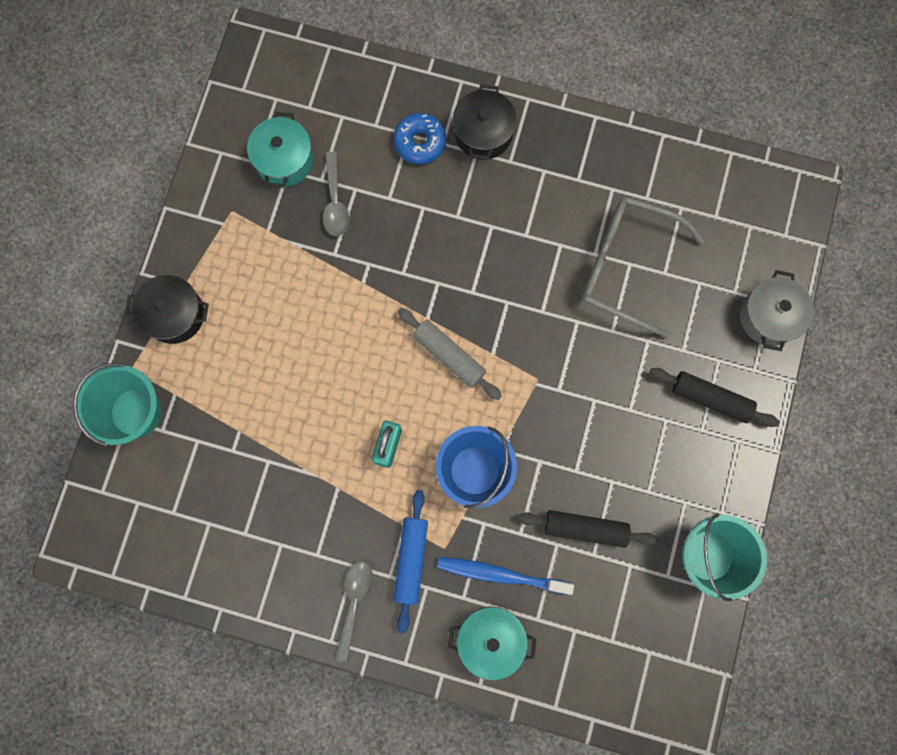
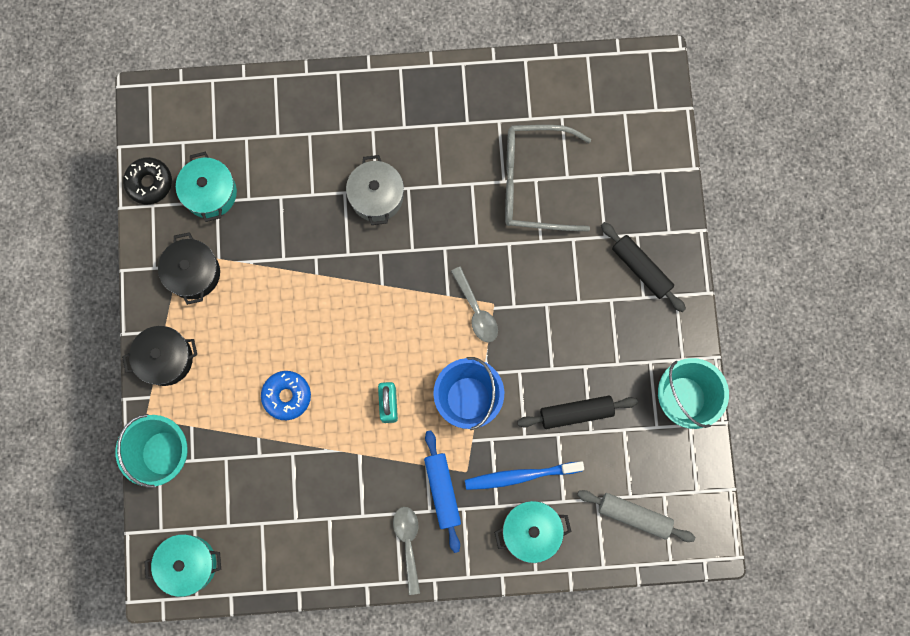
camera: 20 degrees left, 0 degrees up
(117, 538) = (188, 564): none -> turquoise pot
(226, 128) = (149, 183): none -> black donut
(335, 202) = (267, 214): grey spoon -> grey spoon (476, 311)
(420, 142) = (321, 137): blue donut -> blue donut (287, 396)
(449, 355) = (412, 310): grey rolling pin -> grey rolling pin (634, 516)
(483, 133) = (372, 110): black pot -> black pot (193, 273)
(710, 399) = (641, 269): black rolling pin -> black rolling pin turned 45 degrees clockwise
(768, 317) = (665, 183): grey pot -> grey pot (376, 196)

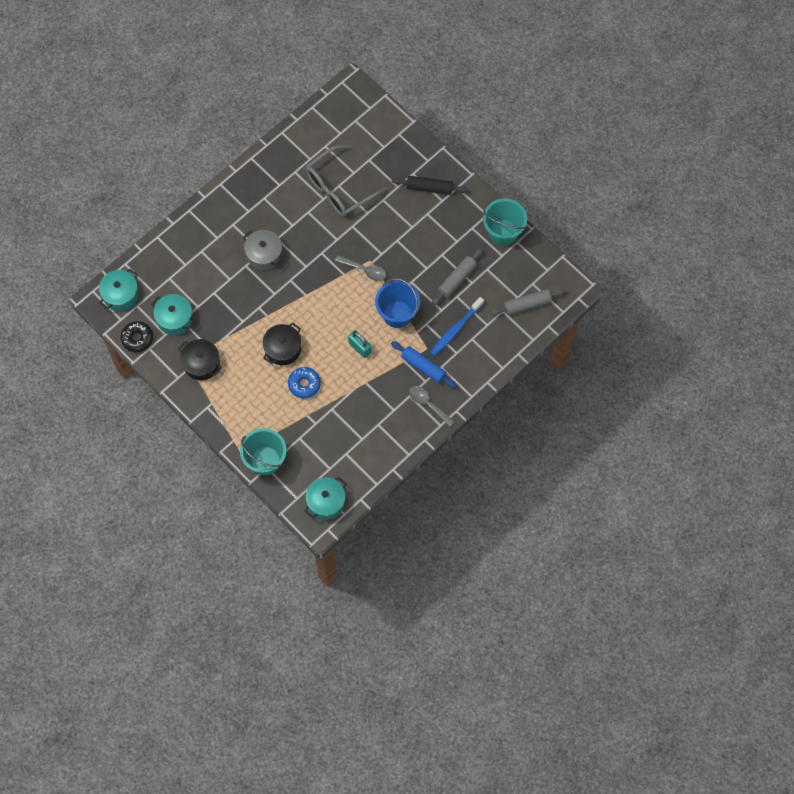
camera: 40 degrees left, 10 degrees down
(166, 359) = (224, 415): black pot -> black pot (283, 349)
(531, 531) = (483, 351): turquoise pot -> turquoise pot (121, 295)
(576, 413) = (457, 279): black rolling pin -> grey rolling pin

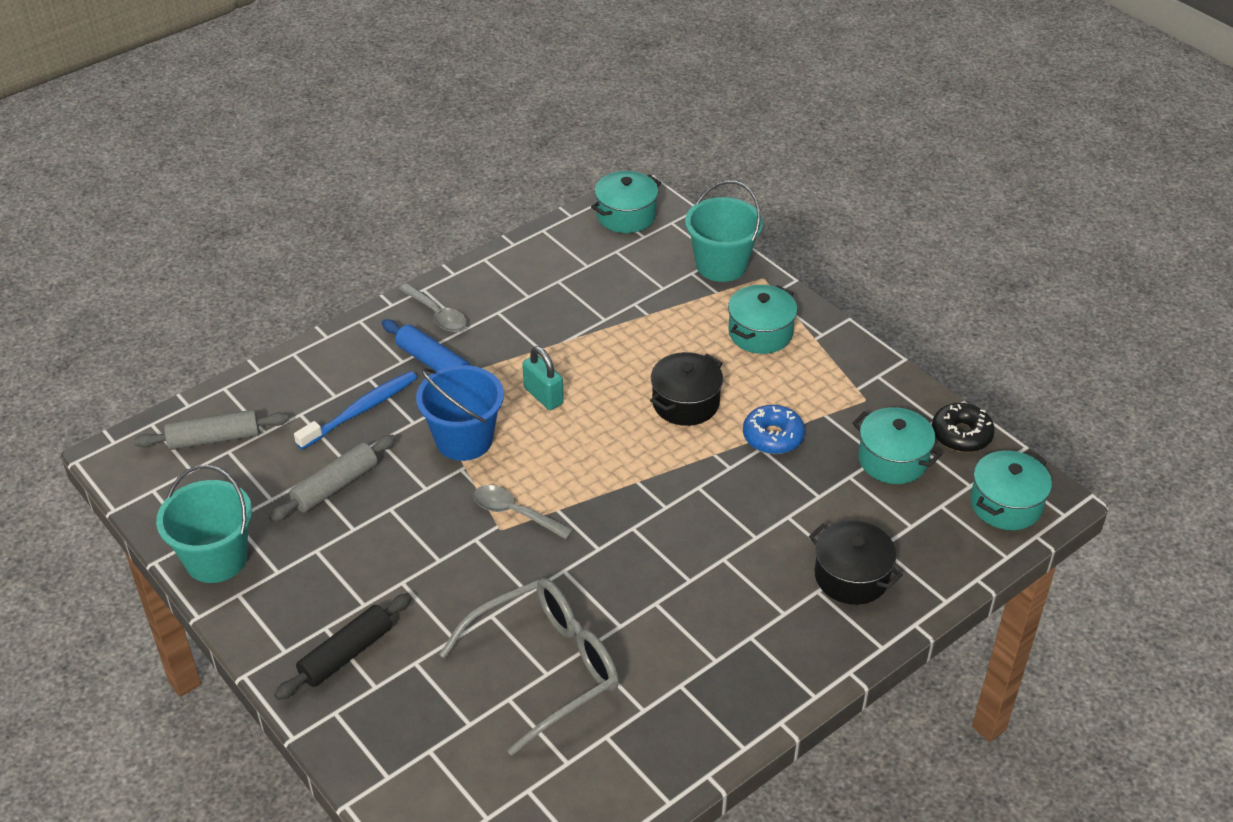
camera: 175 degrees left, 25 degrees down
(201, 364) = (836, 391): black pot -> black pot (851, 576)
(242, 405) = (760, 333): none -> turquoise pot
(264, 255) = (717, 553): grey pot -> none
(304, 384) = (650, 353): blue donut -> blue donut (773, 437)
(429, 188) = (346, 654): black rolling pin -> black rolling pin turned 60 degrees counterclockwise

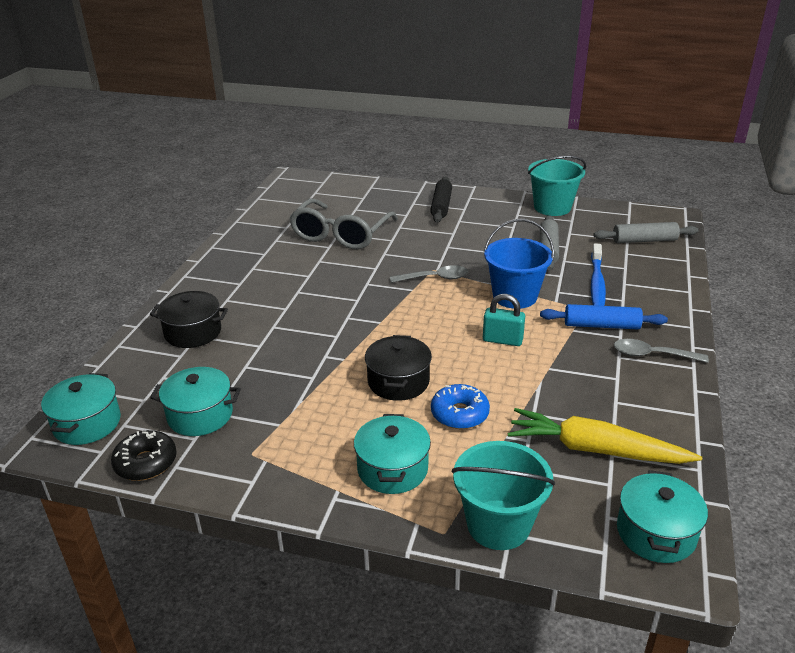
camera: 145 degrees right, 10 degrees down
(214, 439) = (644, 240): grey rolling pin -> grey rolling pin turned 45 degrees clockwise
(594, 274) = (595, 449): none -> yellow carrot
(773, 437) = (310, 389): blue donut -> blue donut (459, 414)

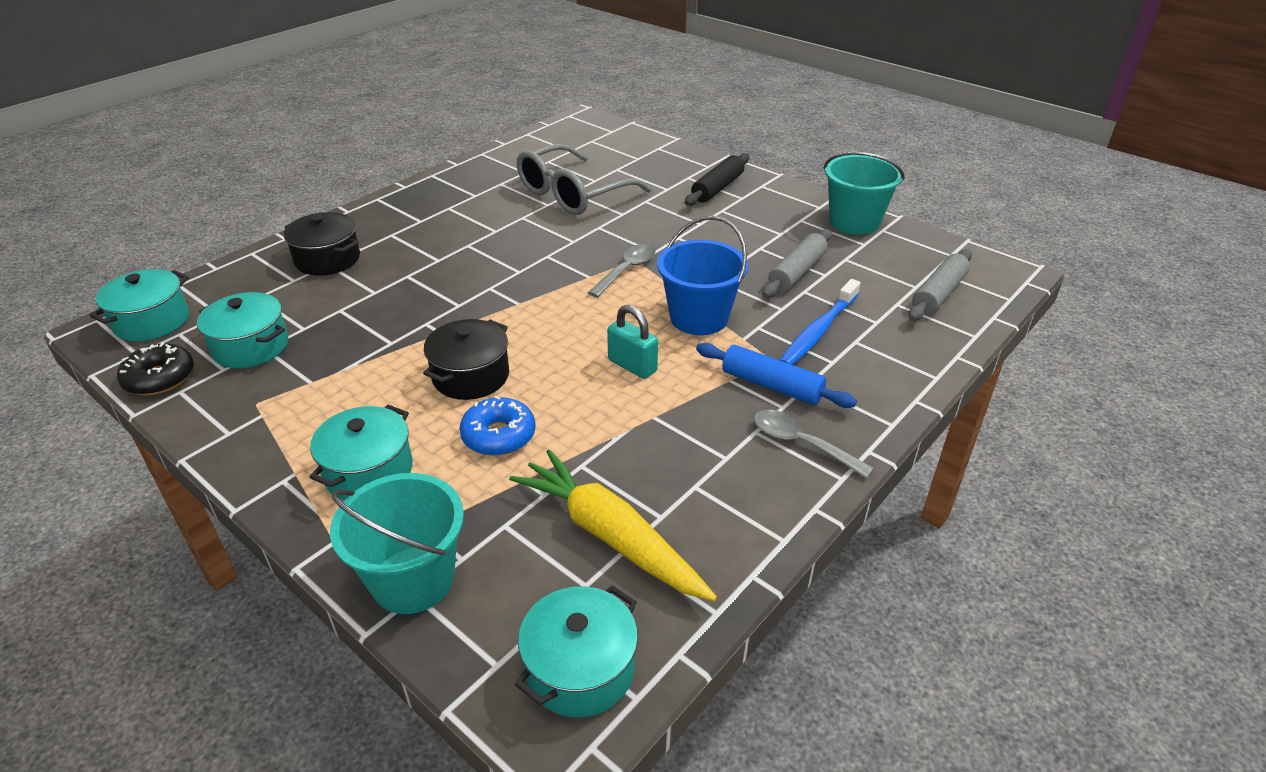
camera: 25 degrees right, 5 degrees up
(435, 278) = (626, 270): grey spoon -> grey spoon turned 75 degrees counterclockwise
(644, 240) = (938, 294): grey rolling pin -> grey rolling pin turned 75 degrees counterclockwise

